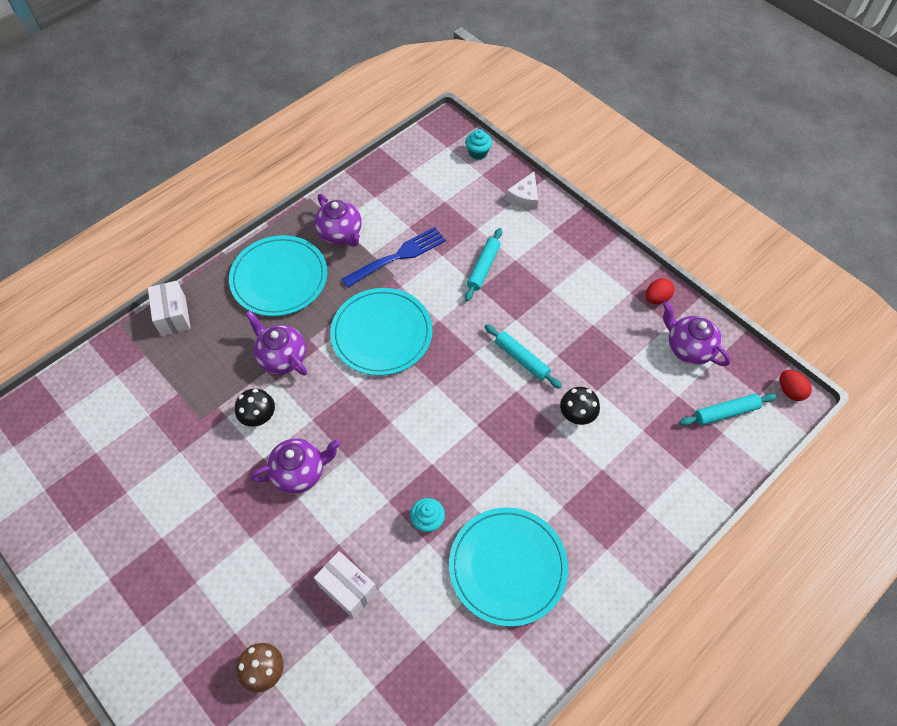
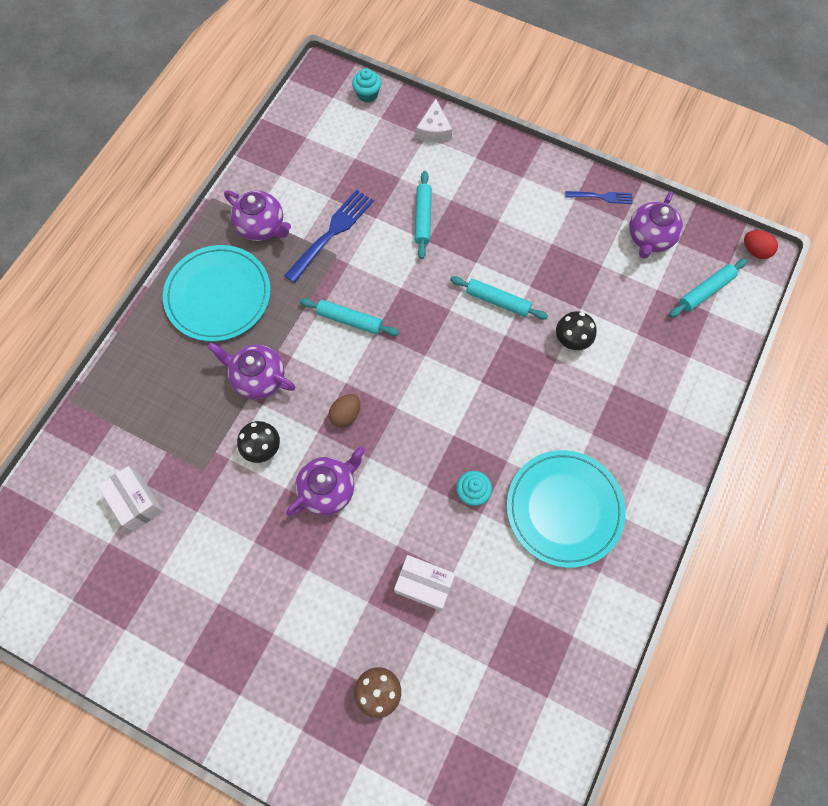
camera: 20 degrees left, 10 degrees up
(173, 316) = (123, 372): white box -> white box (137, 502)
(343, 413) = (346, 415): none -> brown egg
(382, 333) = (349, 320): turquoise plate -> turquoise rolling pin
(656, 298) = (602, 197): red egg -> blue fork
(688, 348) = (649, 238): purple teapot -> purple teapot turned 90 degrees counterclockwise

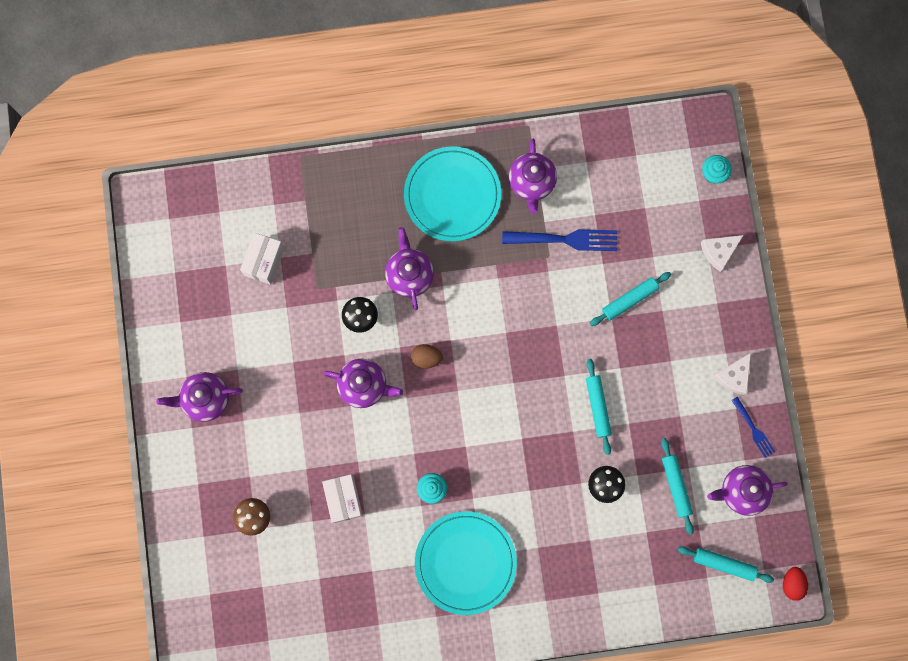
camera: 55 degrees right, 10 degrees up
(222, 658) = (205, 399): none -> purple teapot
(349, 320) = (502, 306): turquoise rolling pin -> turquoise rolling pin (676, 486)
(546, 183) = (733, 376): none -> white cheese

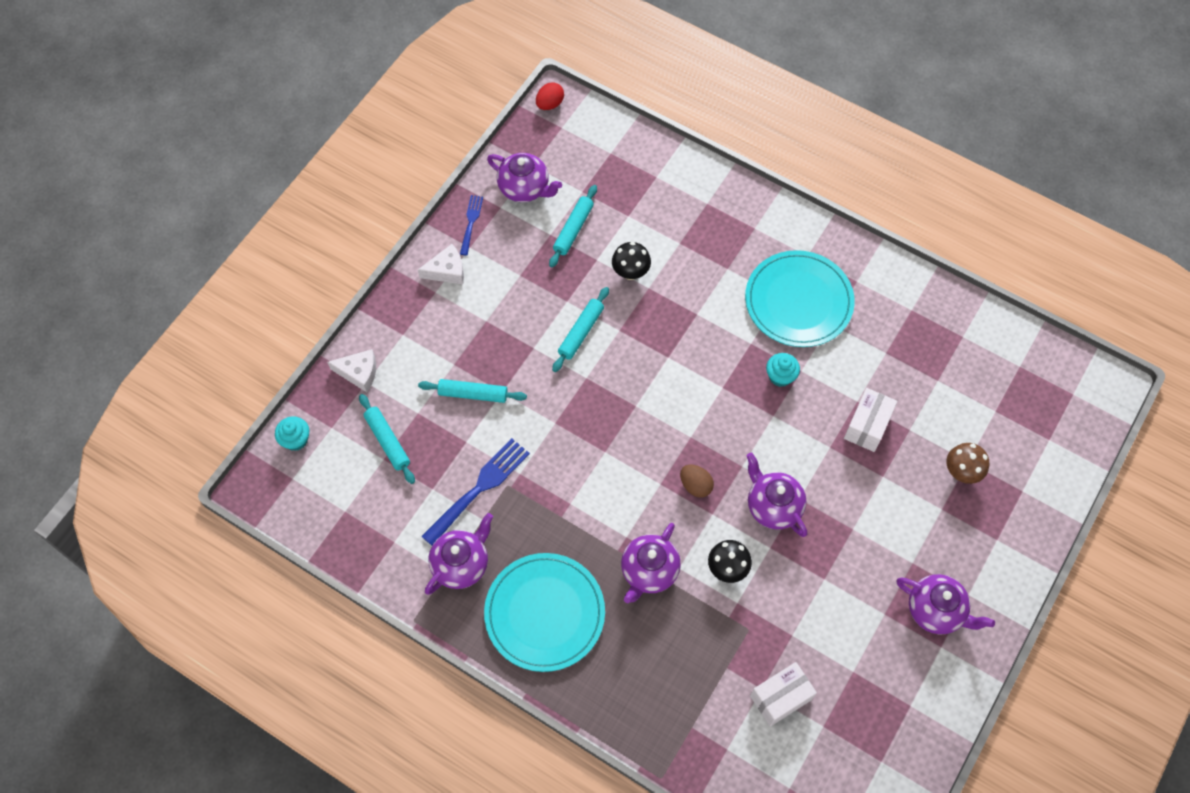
camera: 140 degrees left, 15 degrees down
(565, 239) = (479, 488): blue fork -> blue fork turned 90 degrees clockwise
(724, 564) = (589, 152): turquoise rolling pin -> turquoise rolling pin (388, 441)

